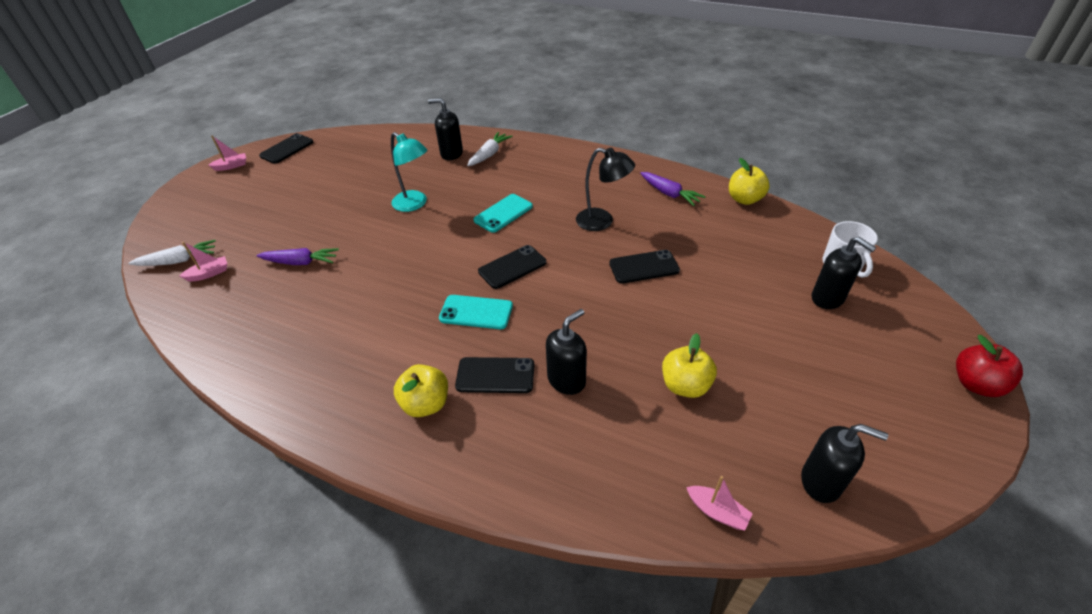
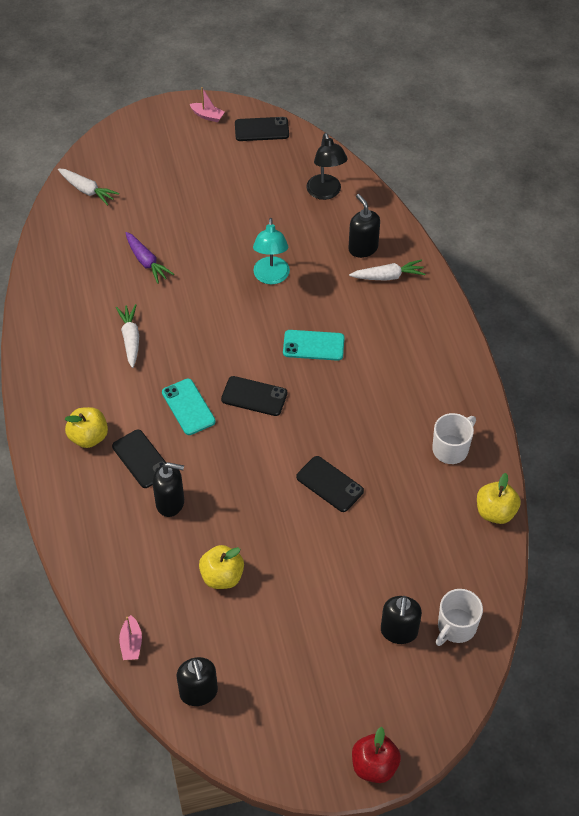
camera: 50 degrees right, 10 degrees up
(209, 274) = (91, 220): pink boat -> none
(360, 313) = (130, 339): none -> white carrot
(602, 221) = (364, 422): black lamp -> black lamp (326, 193)
(669, 194) = (451, 449): purple carrot -> white mug

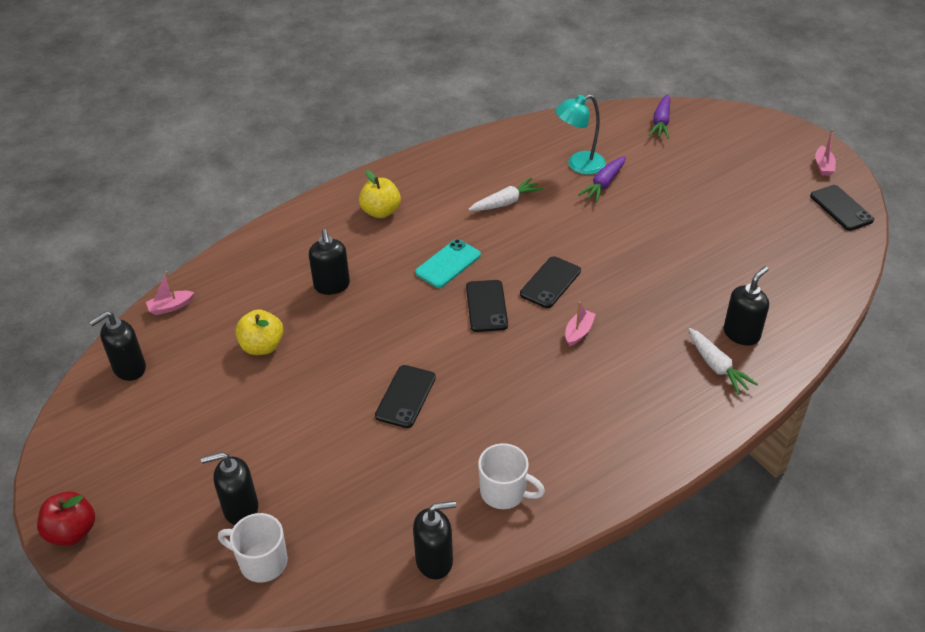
camera: 70 degrees right, 10 degrees down
(87, 190) = (661, 122): white carrot -> purple carrot
(141, 459) = (372, 251): black phone -> black phone (550, 282)
(271, 277) = (647, 273): turquoise lamp -> turquoise lamp (579, 165)
(313, 345) = (578, 332): turquoise phone -> pink boat
(326, 193) = (796, 281): black lamp -> none
(495, 512) = (434, 561): yellow apple -> black soap dispenser

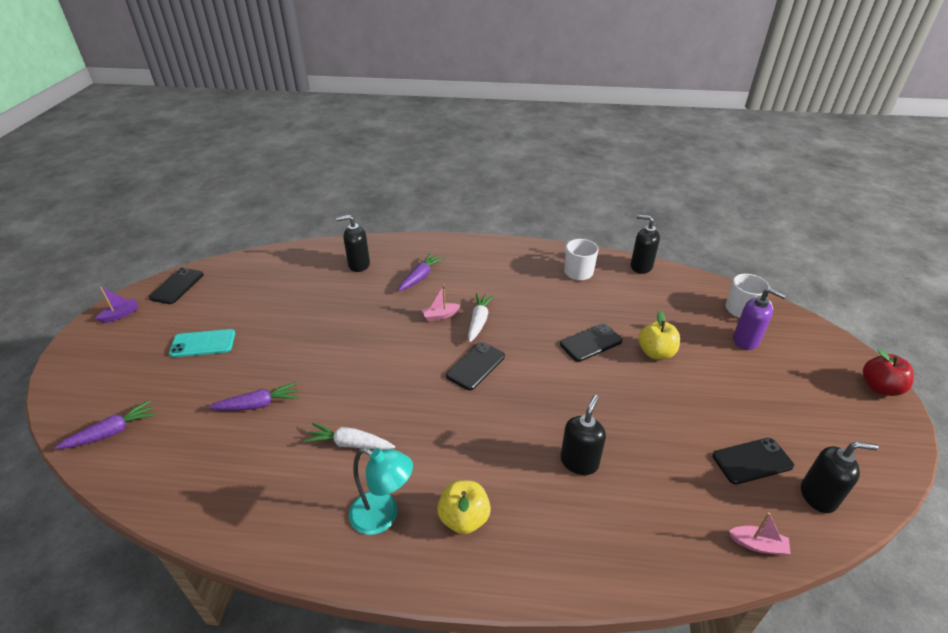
camera: 140 degrees left, 5 degrees down
(240, 509) = (746, 340): black soap dispenser -> purple soap dispenser
(262, 346) = (678, 441): yellow apple -> yellow apple (656, 353)
(448, 264) = (465, 417): turquoise phone -> turquoise phone (203, 343)
(550, 282) = (413, 354): black phone -> black phone (752, 461)
(579, 165) = (242, 438): turquoise lamp -> turquoise lamp (383, 516)
(660, 362) = (420, 277): none -> purple carrot
(717, 366) = (396, 260): white carrot -> white carrot (479, 321)
(823, 166) = (121, 315): pink boat -> purple boat

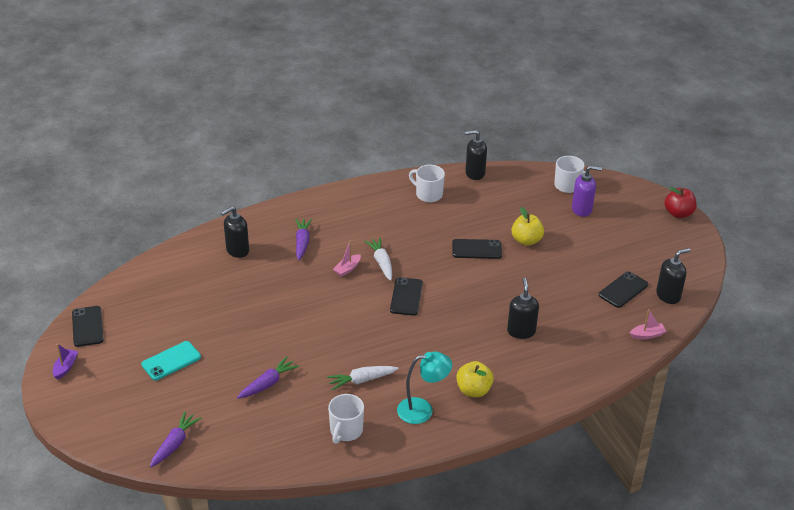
camera: 30 degrees left, 0 degrees up
(278, 501) = (346, 431): none -> white mug
(591, 342) = (476, 249): black phone -> black phone turned 60 degrees clockwise

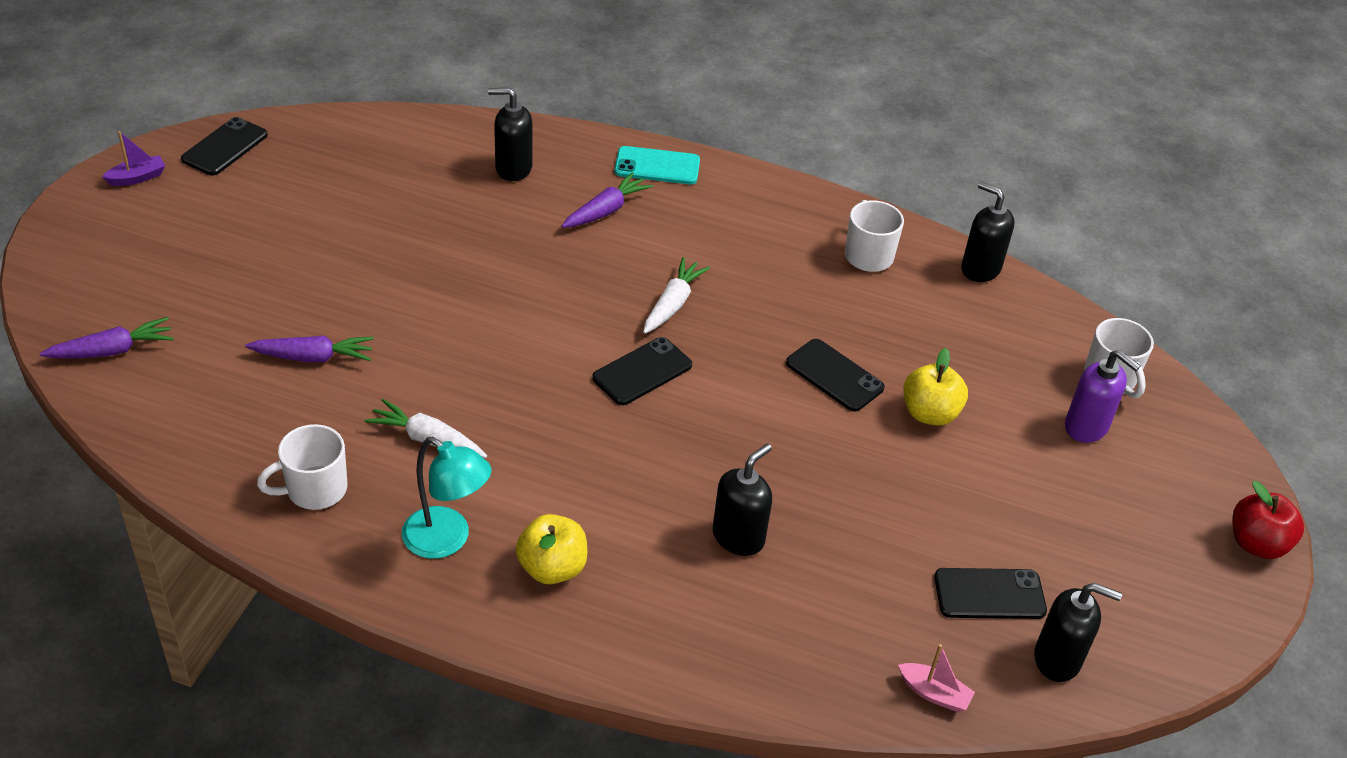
camera: 40 degrees right, 5 degrees up
(171, 361) = (250, 249): turquoise phone -> turquoise phone (657, 166)
(347, 269) = (616, 282): pink boat -> none

